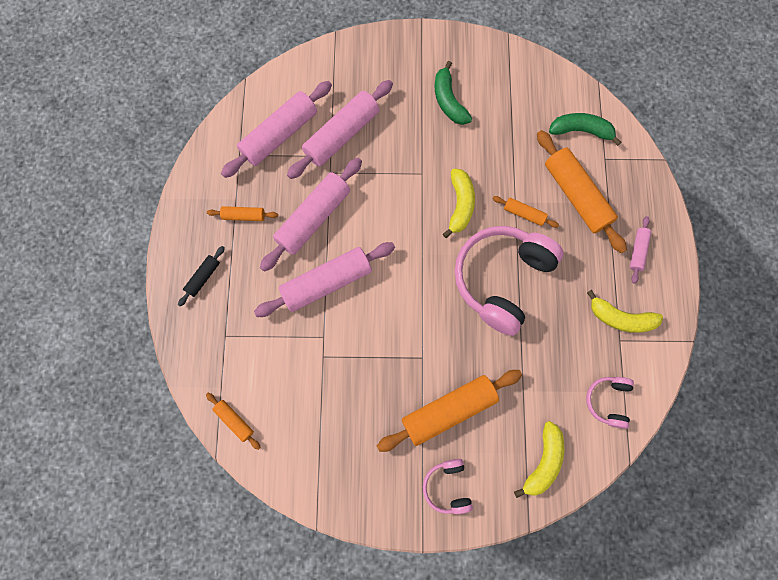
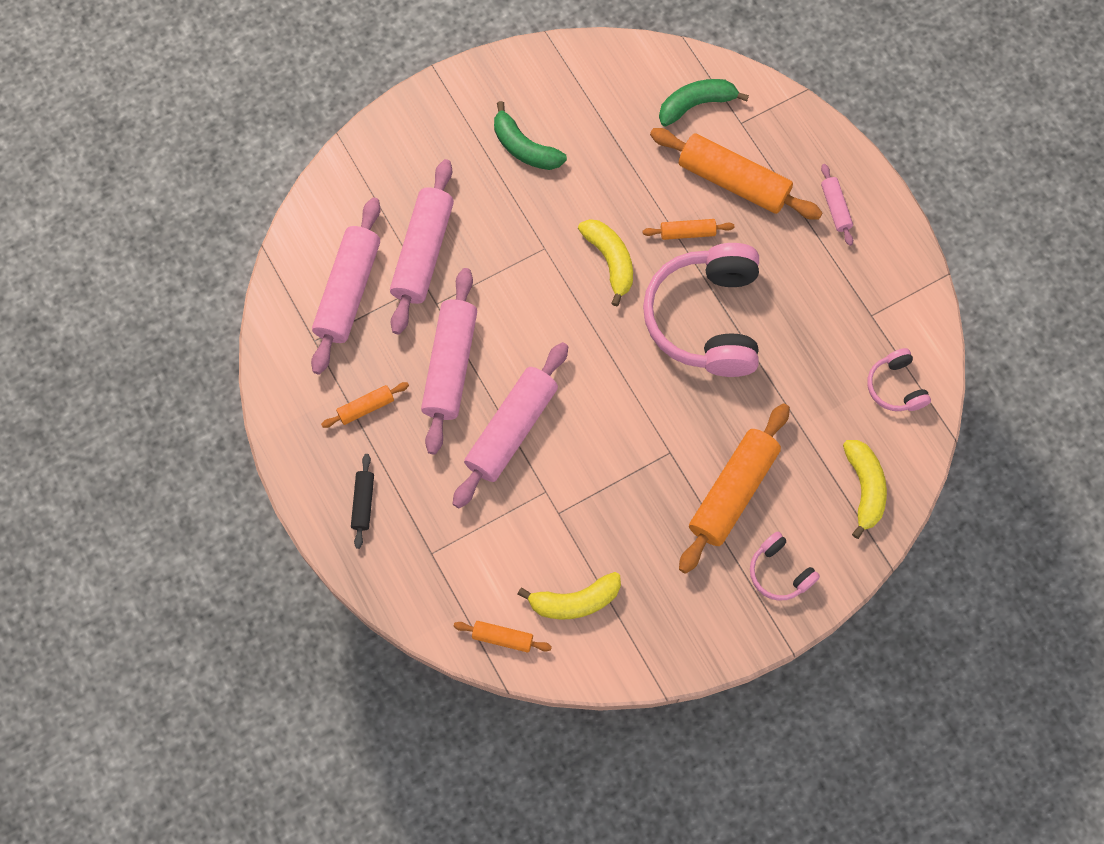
camera: 30 degrees left, 5 degrees down
(620, 318) = (858, 291): yellow banana -> yellow banana (575, 601)

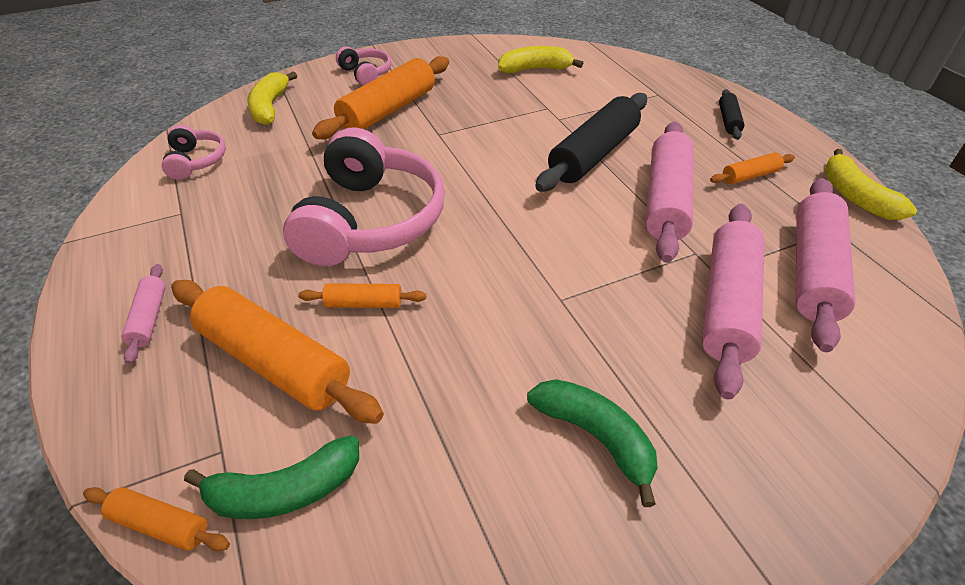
camera: 175 degrees left, 25 degrees down
(502, 638) = (592, 58): orange rolling pin -> orange rolling pin (160, 524)
(511, 429) = (593, 154): pink rolling pin -> black rolling pin
(610, 261) = (474, 280): yellow banana -> yellow banana (855, 197)

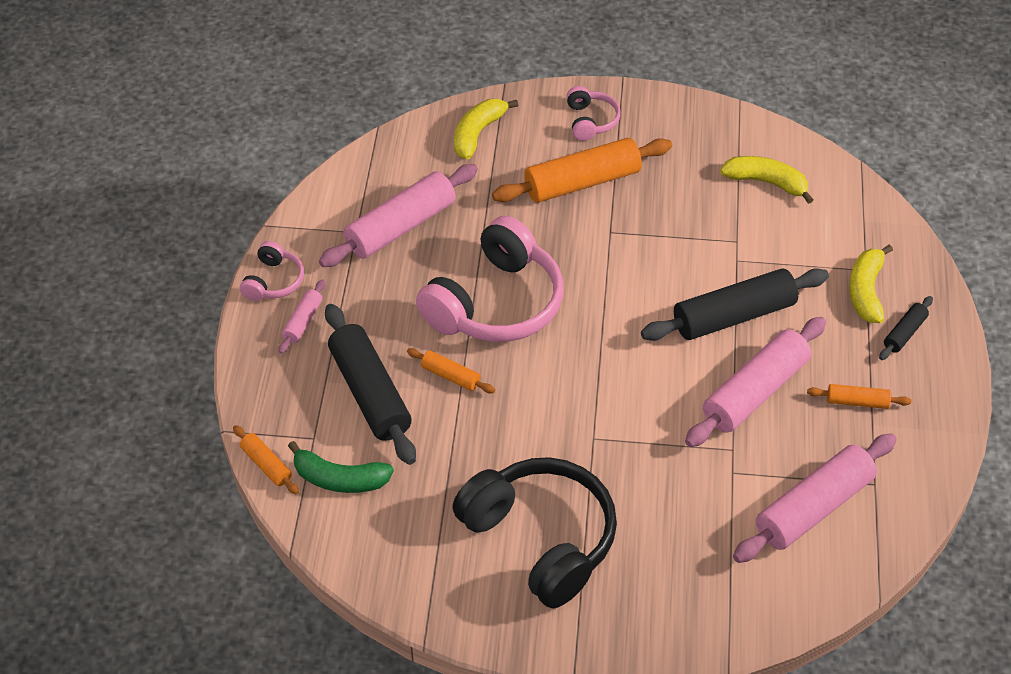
camera: 30 degrees right, 5 degrees up
(196, 161) = (388, 178): pink headphones -> pink headphones (274, 281)
(275, 362) = (370, 393): orange rolling pin -> black rolling pin
(595, 437) = (541, 539): green banana -> black headphones
(727, 304) = (715, 500): pink rolling pin -> pink rolling pin (401, 227)
(855, 197) = (932, 465): yellow banana -> yellow banana (866, 291)

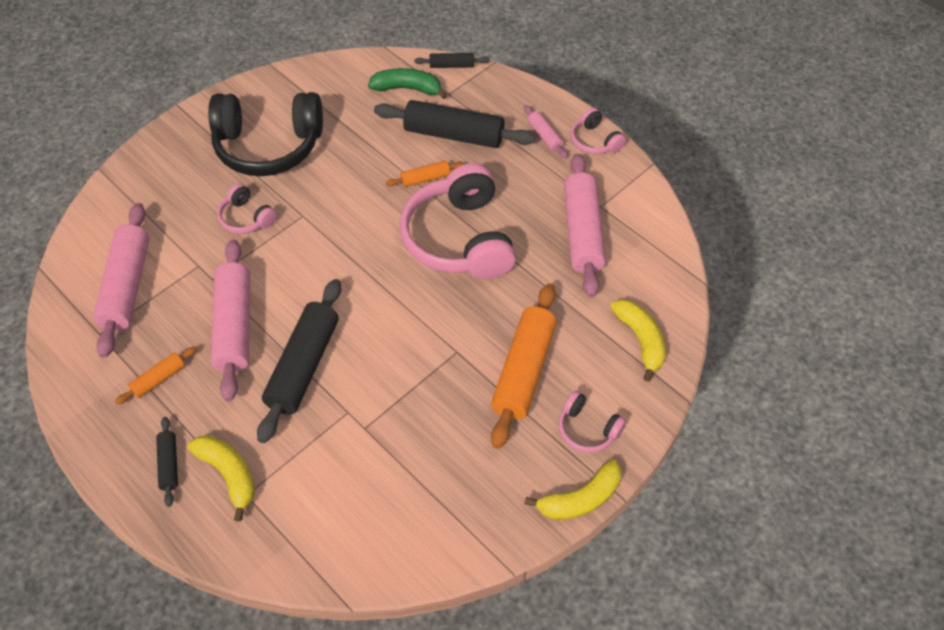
camera: 130 degrees right, 5 degrees up
(266, 465) = (451, 65): orange rolling pin -> black rolling pin
(339, 479) = (407, 88): green banana -> green banana turned 45 degrees clockwise
(644, 480) = (246, 218): none -> pink headphones
(766, 182) = (399, 504): yellow banana -> yellow banana (580, 499)

